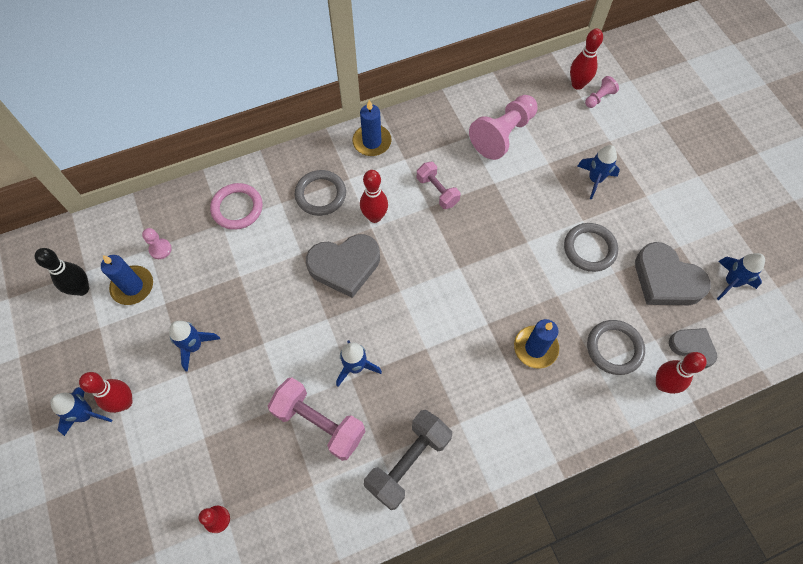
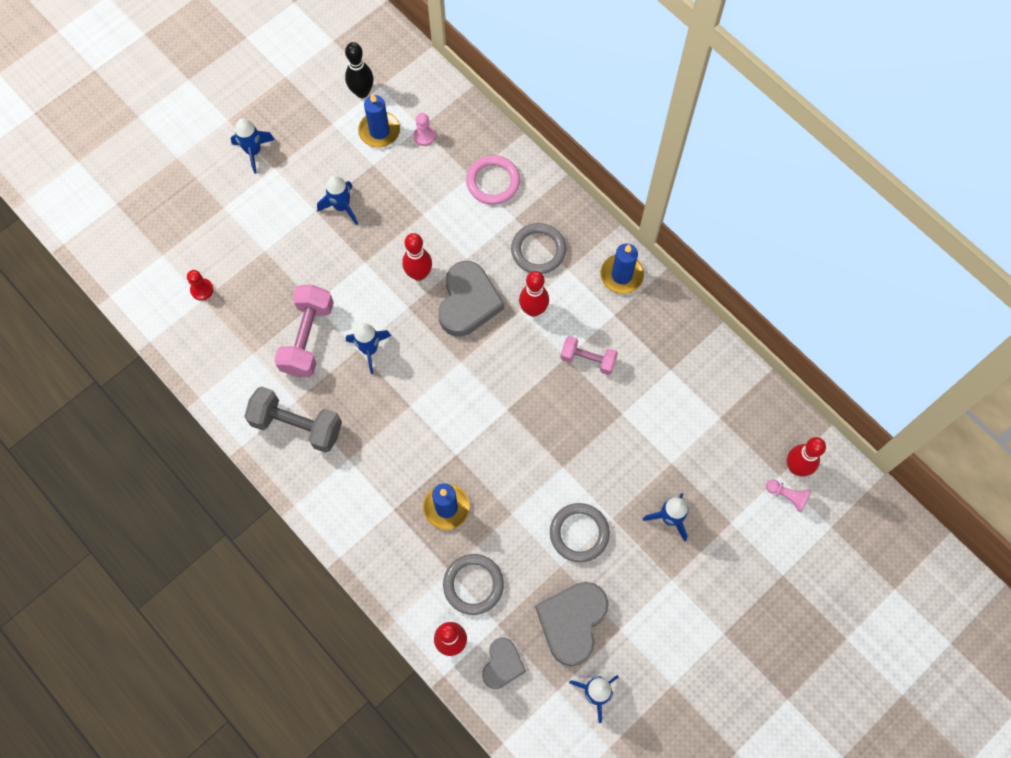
camera: 70 degrees right, 5 degrees up
(124, 402) = (274, 175): red bowling pin -> red bowling pin (419, 274)
(345, 266) = (468, 302): grey heart -> grey heart turned 135 degrees counterclockwise
(437, 191) = (588, 359): pink dumbbell -> pink dumbbell turned 75 degrees clockwise
(503, 134) = (688, 404): pink pawn -> none

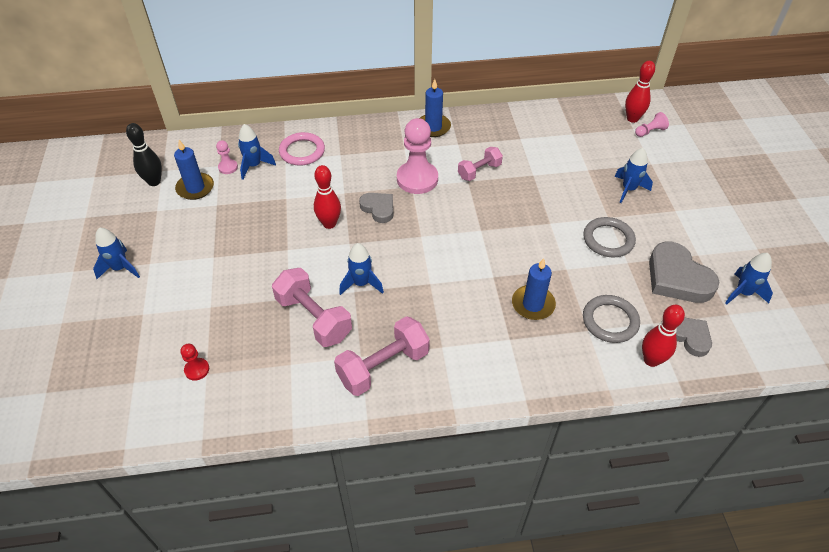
camera: 55 degrees left, 20 degrees down
(297, 425) = (383, 366): grey dumbbell -> pink dumbbell
(342, 207) = (228, 239): blue rocket -> blue rocket (254, 166)
(468, 302) = (378, 209): grey heart -> grey heart, size x0.59
(533, 310) = (417, 179): red bowling pin -> pink pawn
(538, 250) = (376, 155): grey ring -> none

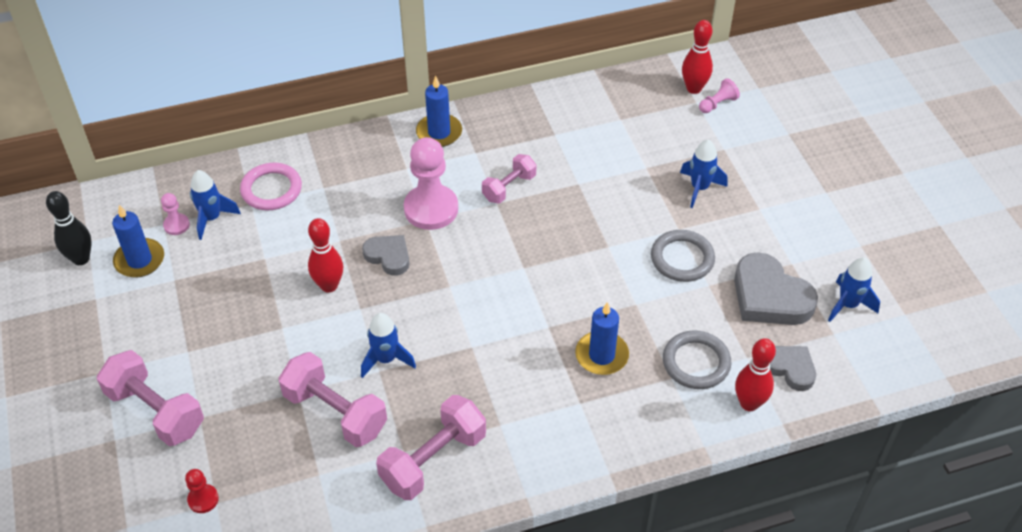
camera: 10 degrees left, 0 degrees up
(120, 268) = (68, 384): blue rocket -> none
(178, 297) = (156, 411): none -> pink dumbbell

